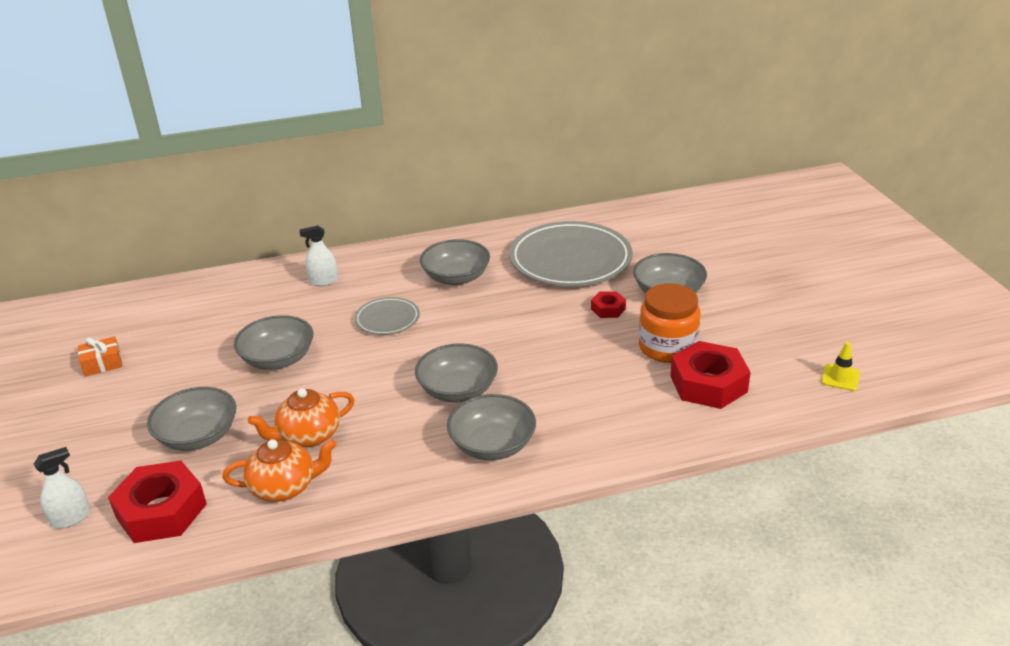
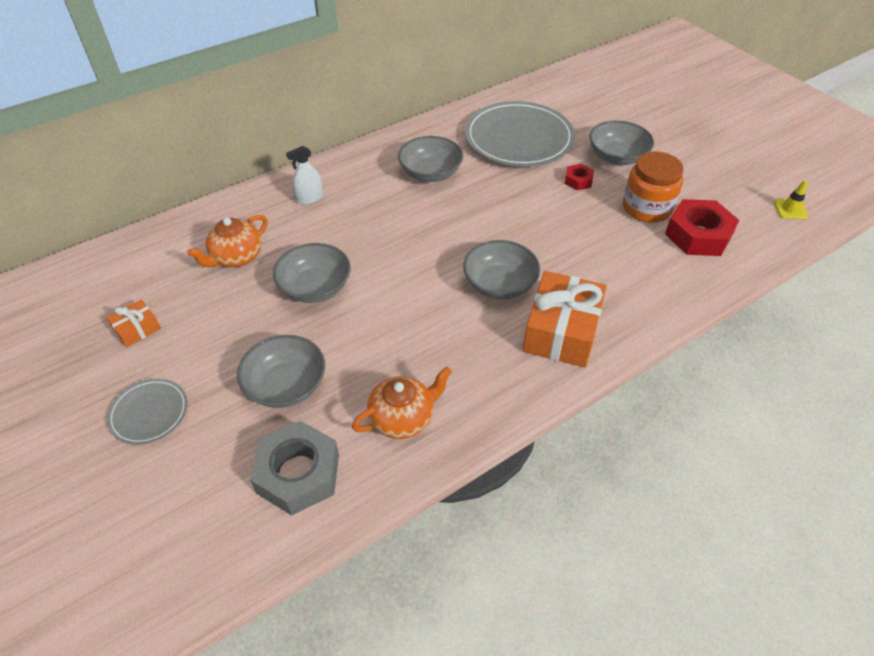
camera: 20 degrees left, 15 degrees up
(71, 518) = (209, 506): white spray bottle -> none
(161, 511) = (298, 473): red nut -> grey nut
(308, 436) = (393, 360): orange teapot -> orange teapot (236, 257)
(387, 319) = (393, 226): grey plate -> grey plate (149, 413)
(492, 445) = (561, 331): grey bowl -> orange gift

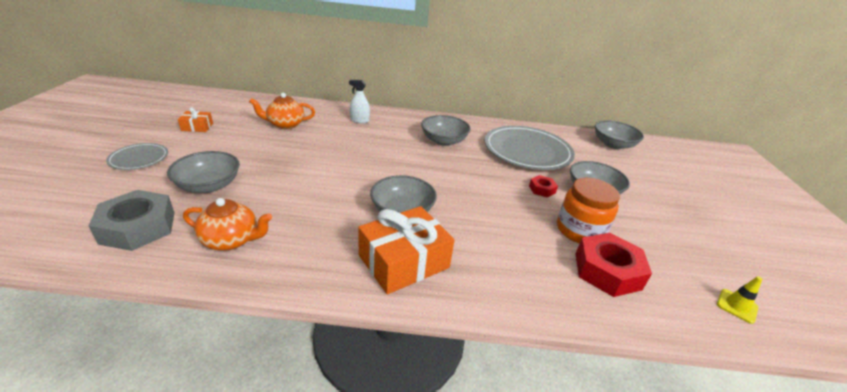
camera: 35 degrees right, 15 degrees down
(315, 287) = (298, 155): grey bowl -> grey bowl (613, 144)

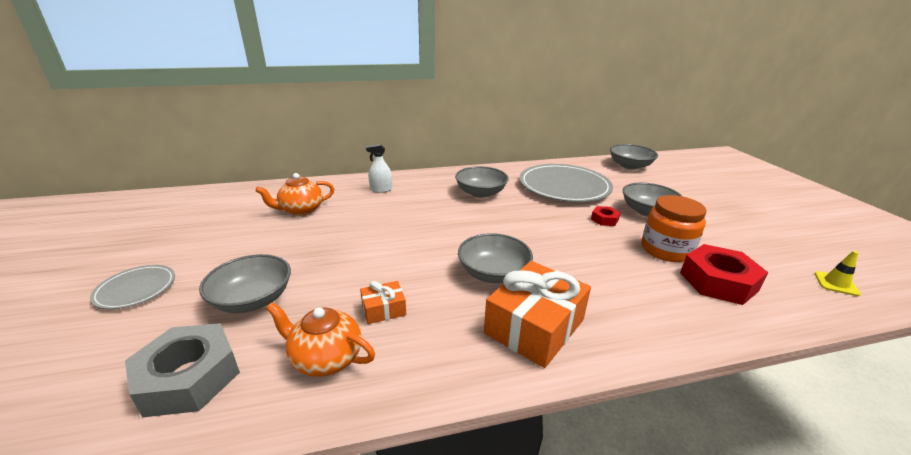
camera: 15 degrees left, 5 degrees down
(197, 127) = (192, 234): orange gift -> orange gift (383, 309)
(231, 240) = (325, 358): orange teapot -> orange teapot turned 150 degrees counterclockwise

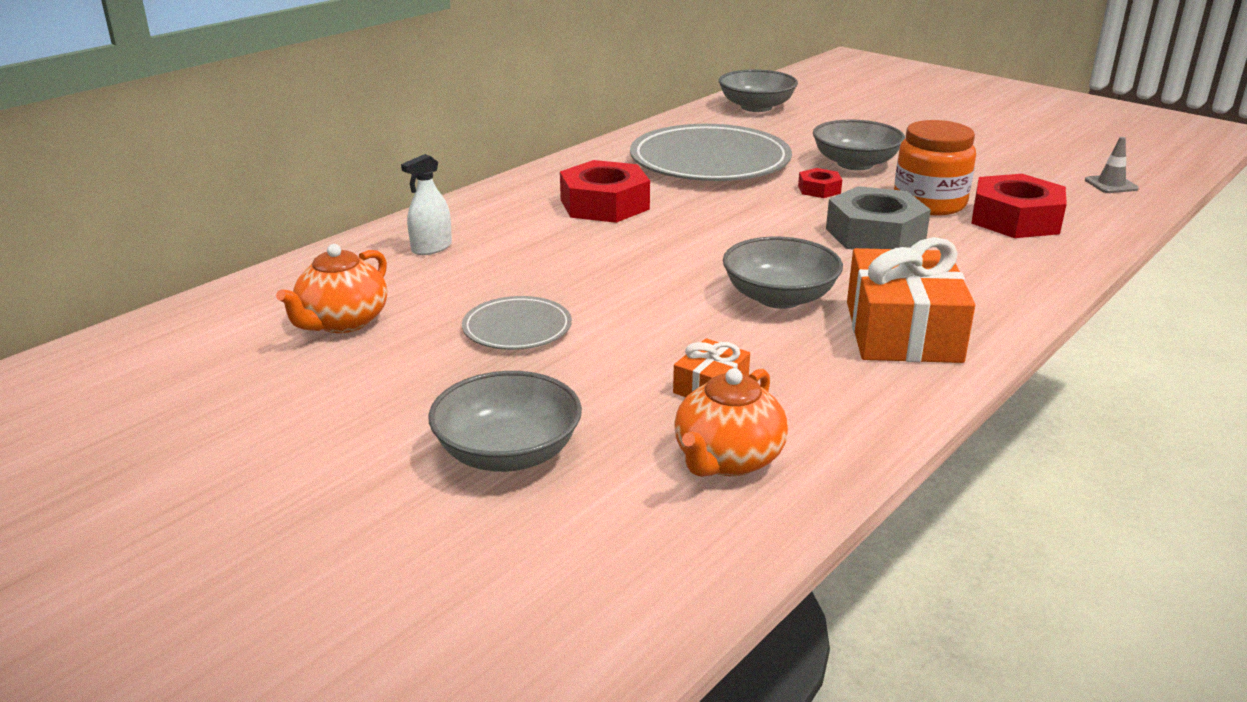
camera: 35 degrees left, 0 degrees up
(136, 289) = (273, 526): grey plate -> grey plate (517, 328)
(189, 377) = (590, 556): grey nut -> grey nut (875, 234)
(325, 358) = (727, 459): orange teapot -> orange teapot turned 45 degrees counterclockwise
(480, 193) = (604, 204): grey bowl -> red nut
(836, 283) = (1111, 184): yellow traffic cone -> grey traffic cone

